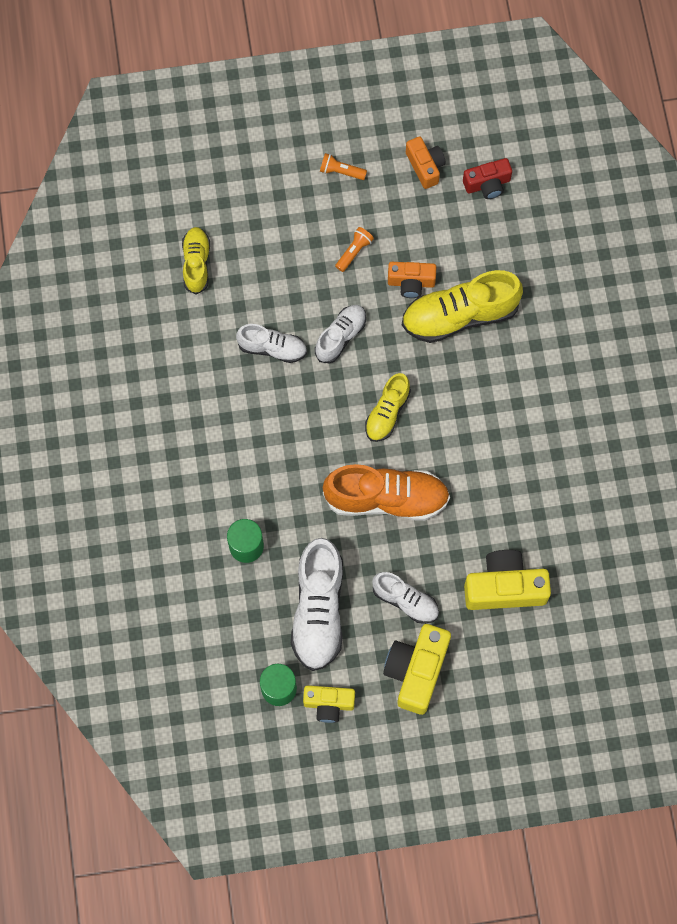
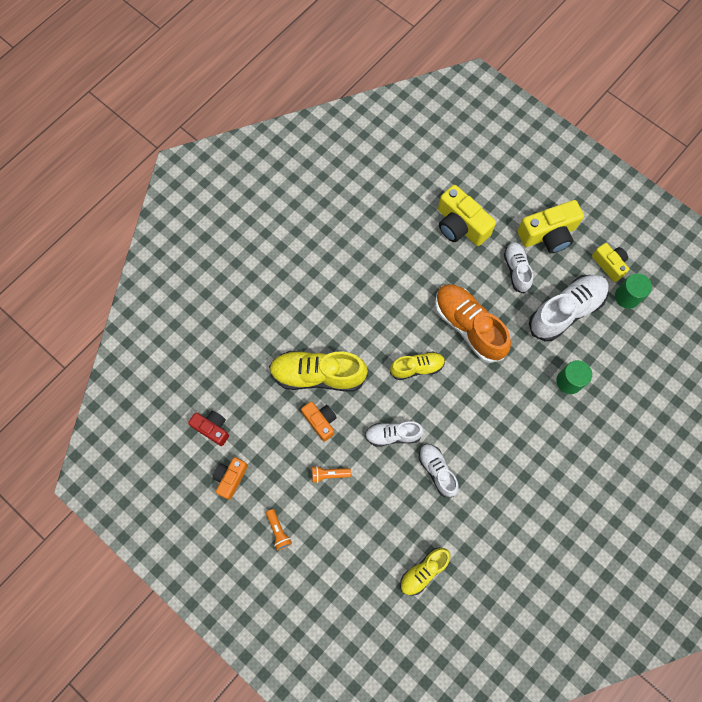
camera: 130 degrees left, 0 degrees up
(459, 315) = (318, 375): yellow shoe -> yellow shoe turned 150 degrees clockwise

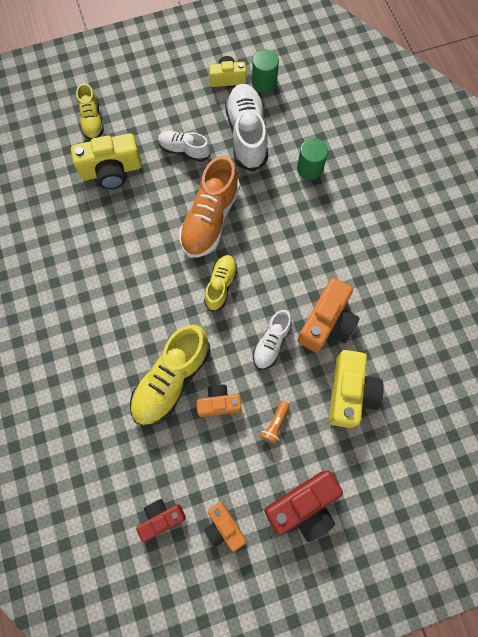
camera: 60 degrees left, 0 degrees up
(278, 531) = (303, 506): orange flashlight -> red camera
(423, 571) = (412, 388): yellow shoe -> yellow shoe (92, 121)
(437, 471) = (327, 323): white shoe -> orange camera
(468, 326) = (210, 219): orange shoe -> orange shoe turned 60 degrees counterclockwise
(548, 234) = (169, 107): yellow camera -> yellow camera (349, 393)

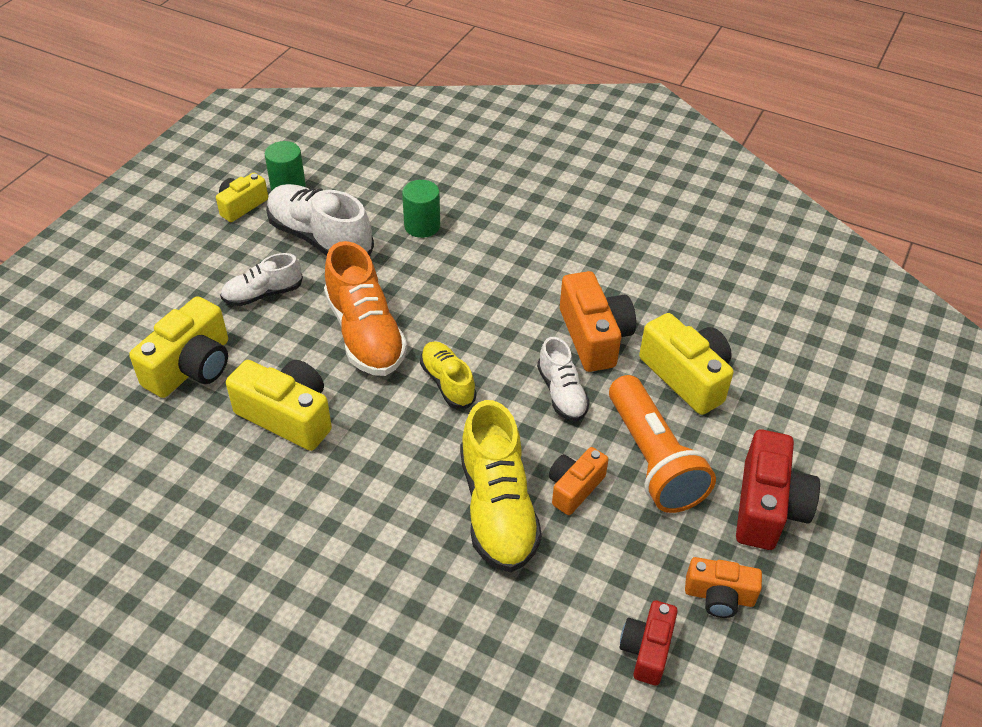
camera: 45 degrees left, 25 degrees down
(92, 121) = (111, 337): yellow shoe -> none
(127, 239) = (287, 416): none -> yellow camera
(275, 424) = (653, 460): orange flashlight -> orange flashlight, size x2.43

